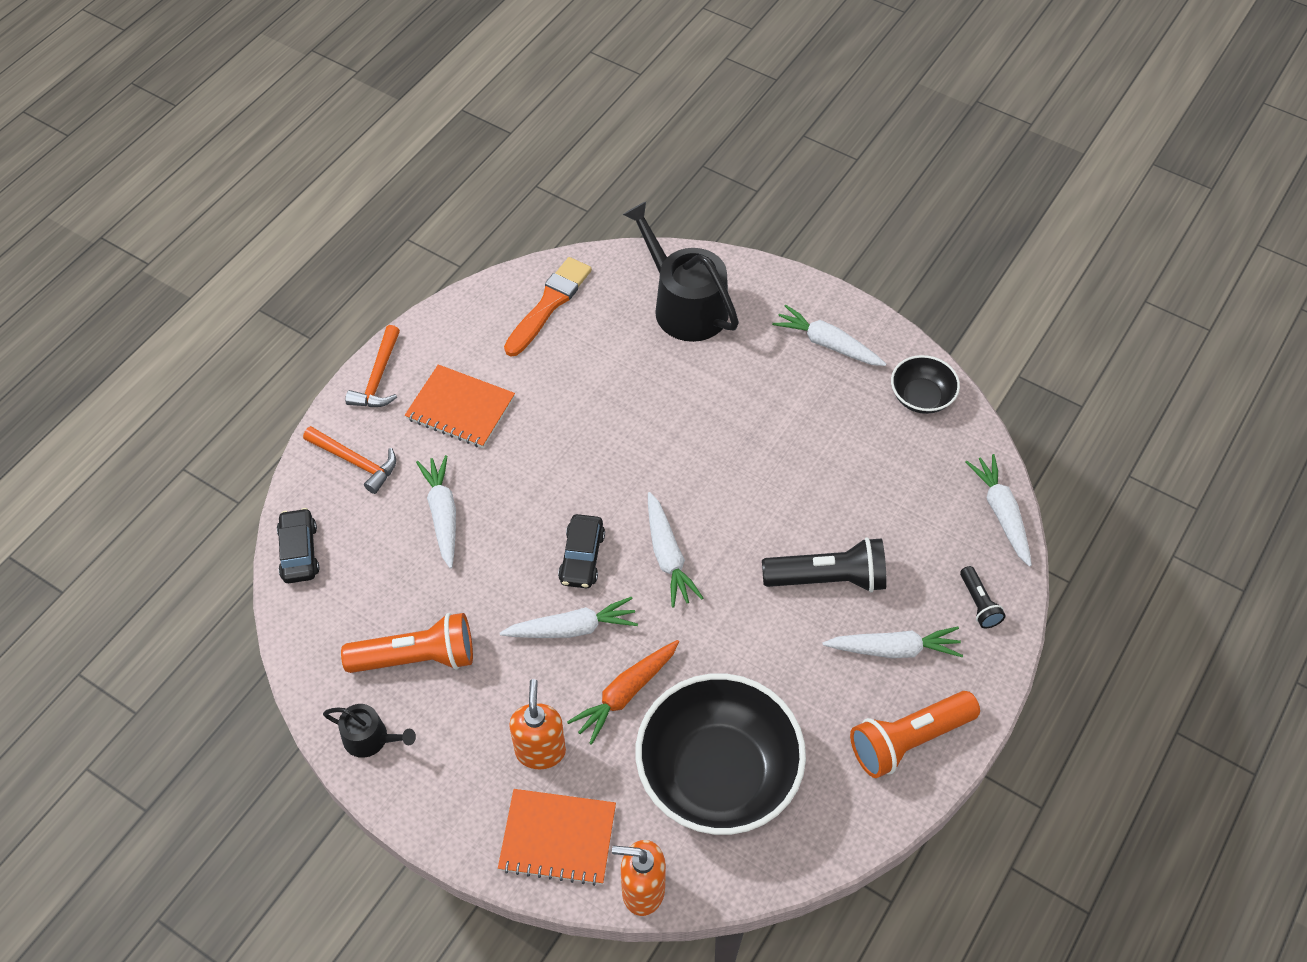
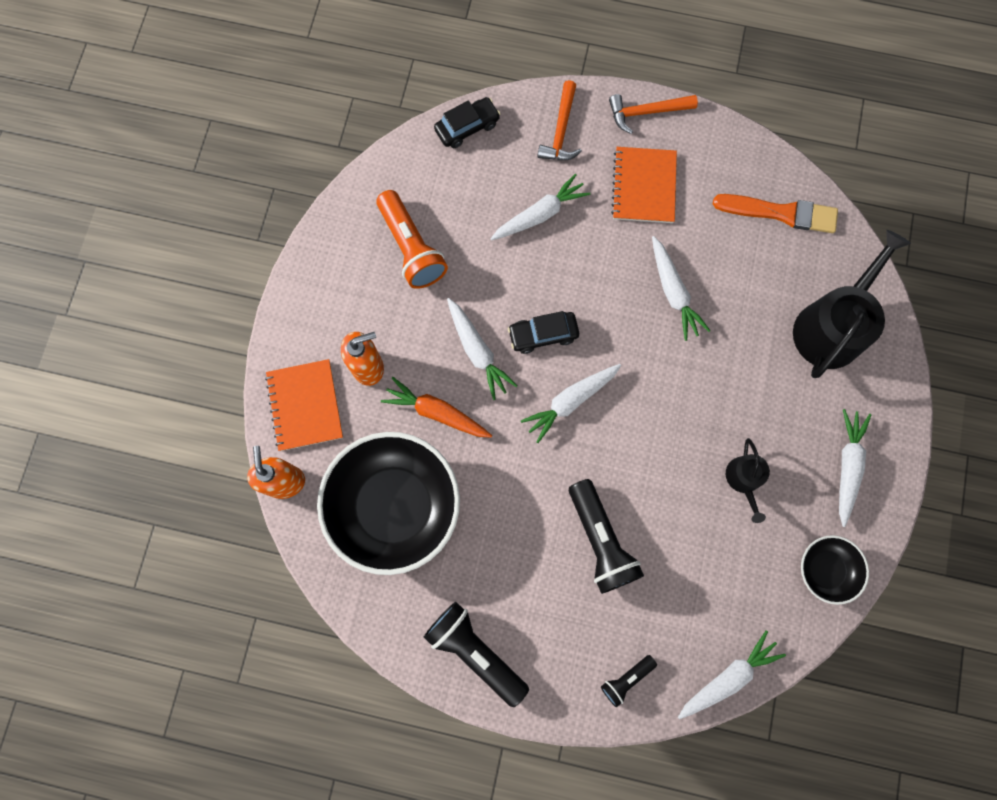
camera: 70 degrees right, 20 degrees up
(370, 738) = (337, 244): black watering can -> black watering can (744, 480)
(894, 649) = (554, 616): white carrot -> white carrot (673, 292)
(908, 740) = (475, 651): orange flashlight -> black flashlight

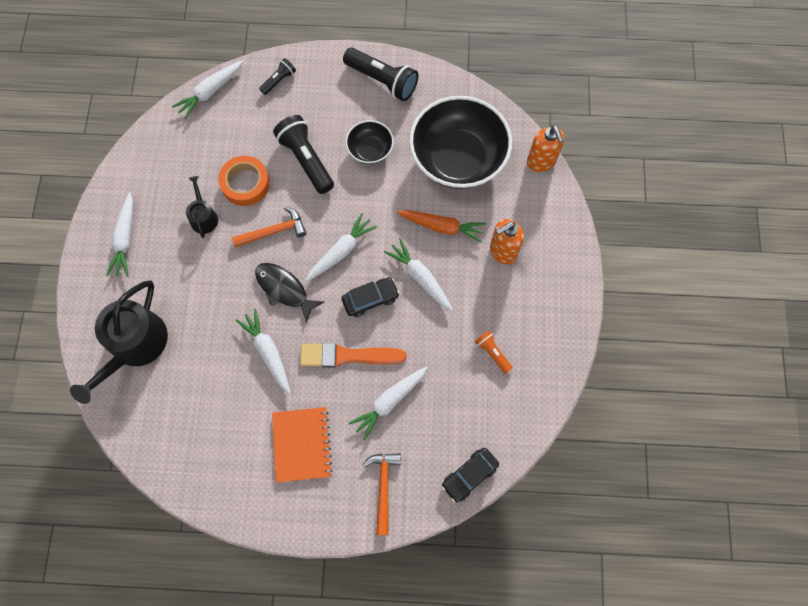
camera: 170 degrees right, 5 degrees down
(305, 405) = (543, 215): orange notebook -> none
(411, 248) = (492, 353): orange flashlight -> orange flashlight, size x0.52
(646, 112) = (306, 521): orange hammer -> orange hammer (274, 231)
(647, 365) = (284, 289): none -> black fish
(686, 519) = (245, 183): none -> orange tape
(780, 213) = (179, 440): orange brush -> orange brush (347, 356)
(825, 570) = (143, 167): black bowl -> black bowl (370, 150)

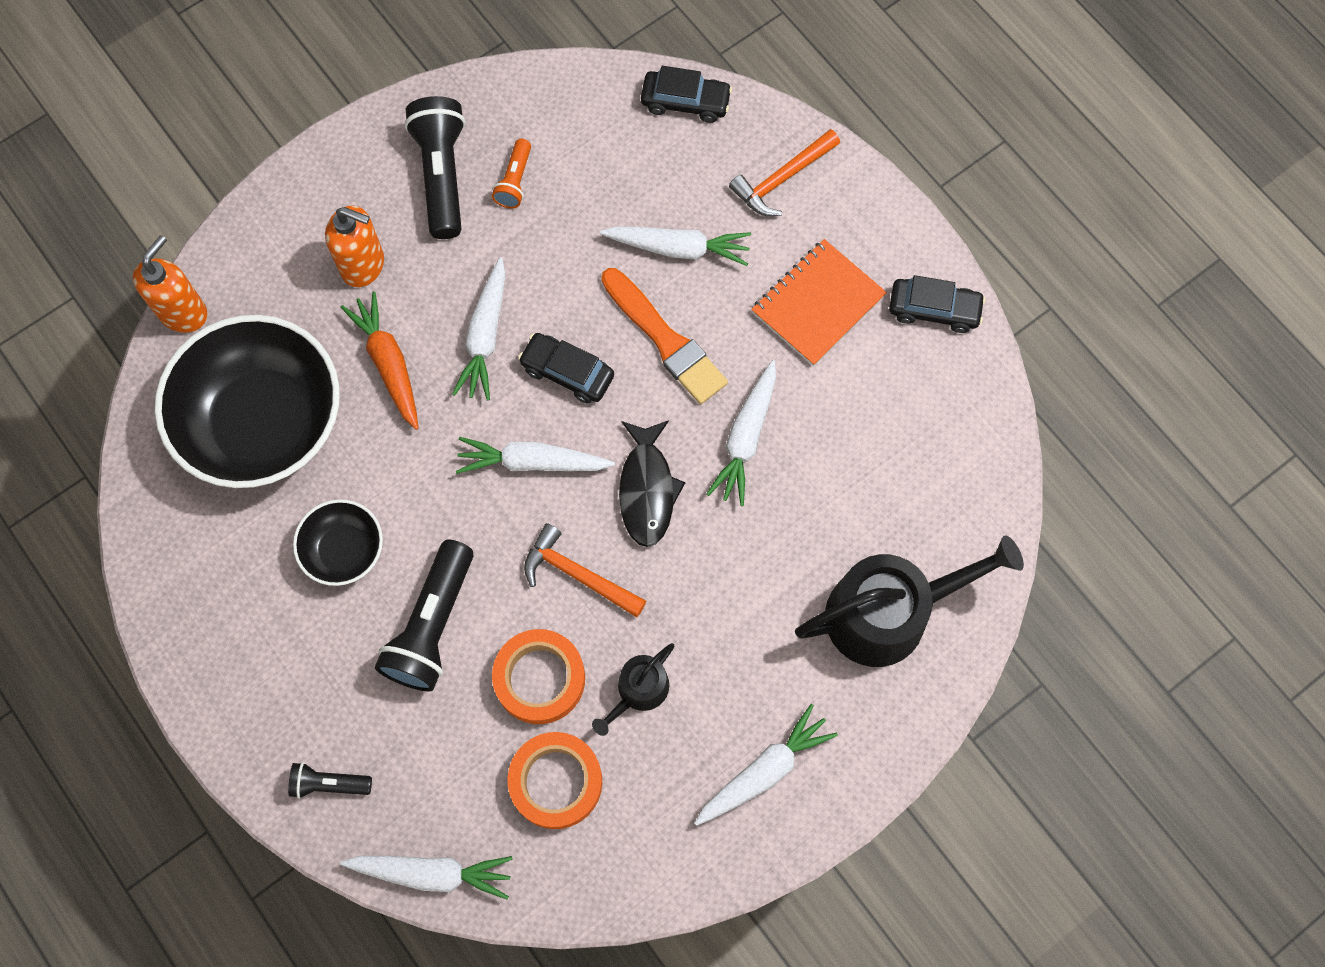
camera: 130 degrees left, 0 degrees up
(200, 159) = (556, 782): none -> orange tape
(248, 501) = (934, 309): none -> black car
(382, 81) = (209, 627): black flashlight -> black flashlight (442, 175)

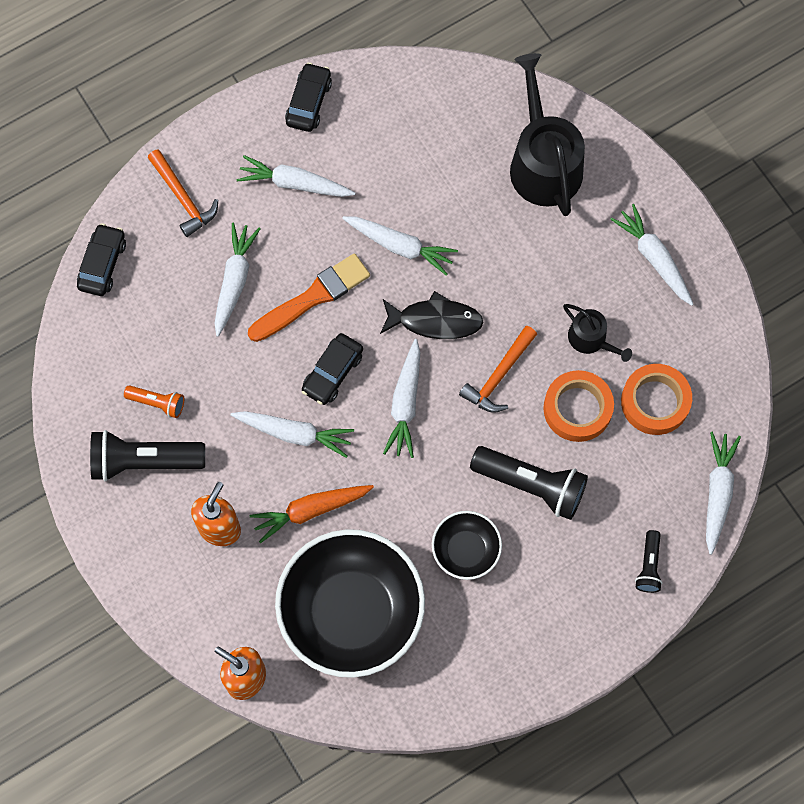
camera: 85 degrees left, 0 degrees up
(817, 304) = (294, 184): orange notebook -> white carrot

